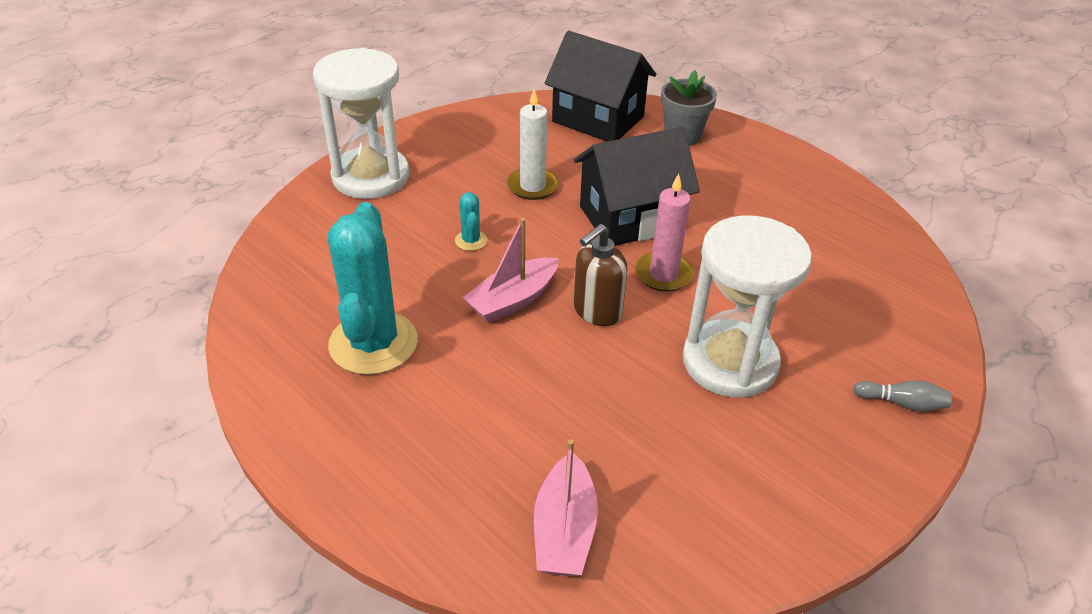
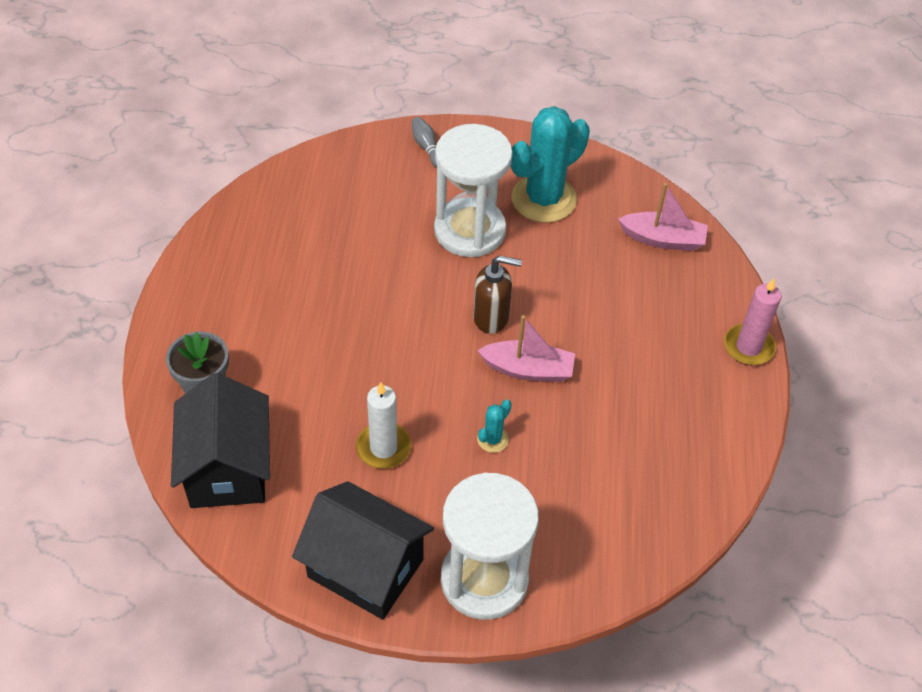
camera: 130 degrees left, 10 degrees up
(373, 343) = (646, 417): turquoise cactus -> turquoise cactus (543, 199)
(564, 530) = (663, 239): pink boat -> pink boat turned 45 degrees clockwise
(630, 218) = (366, 357): black house -> black house (365, 568)
(663, 274) = (416, 303): pink candle -> pink candle (748, 347)

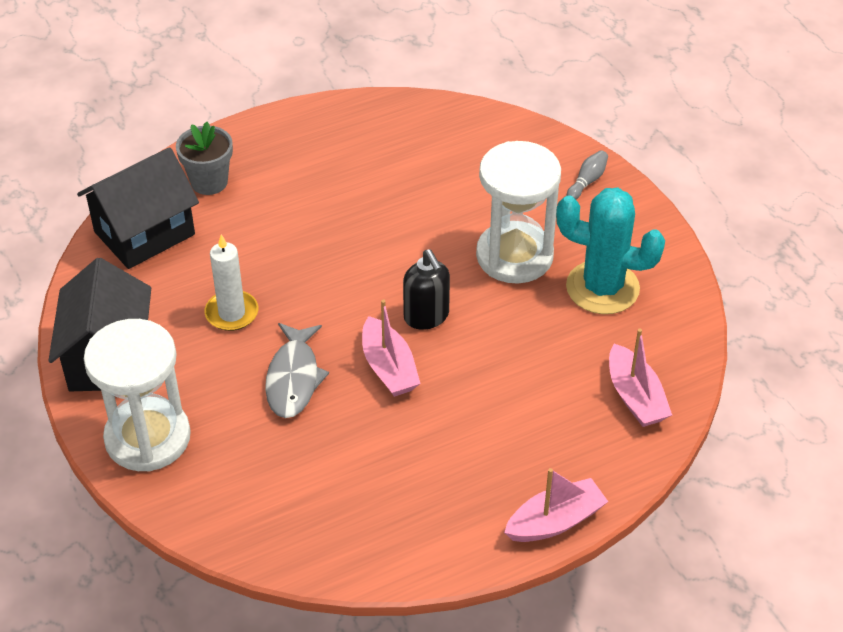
camera: 60 degrees right, 5 degrees down
(491, 317) = (426, 316): brown soap dispenser -> black soap dispenser
(493, 439) = (293, 378): turquoise cactus -> grey fish
(748, 347) = (555, 521): pink candle -> pink boat

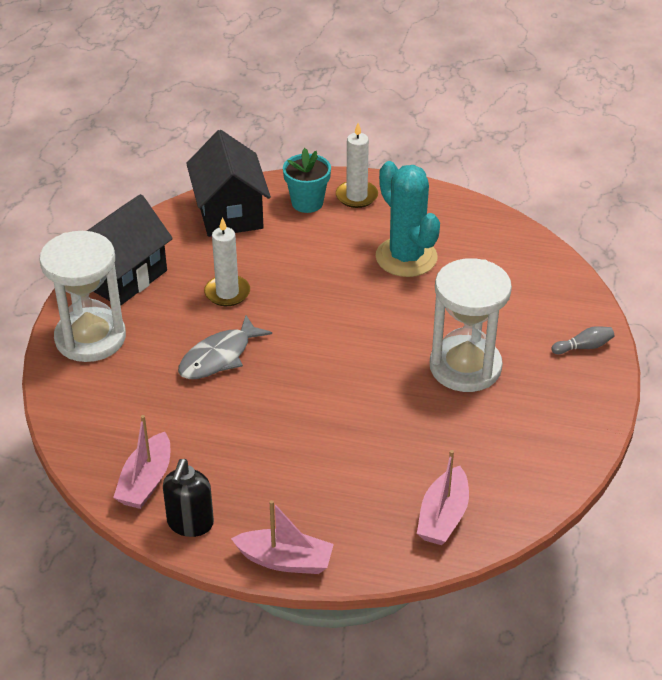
camera: 40 degrees right, 5 degrees down
(144, 233) = (229, 213): black house -> black house turned 75 degrees clockwise
(209, 182) = (307, 203): grey flower pot -> turquoise flower pot
(249, 150) = (356, 196): none -> white candle
(389, 368) = (289, 388): pink boat -> pink boat (146, 481)
(426, 316) = (353, 370): black soap dispenser -> black soap dispenser (190, 524)
(602, 288) = (507, 427): turquoise cactus -> turquoise cactus (406, 257)

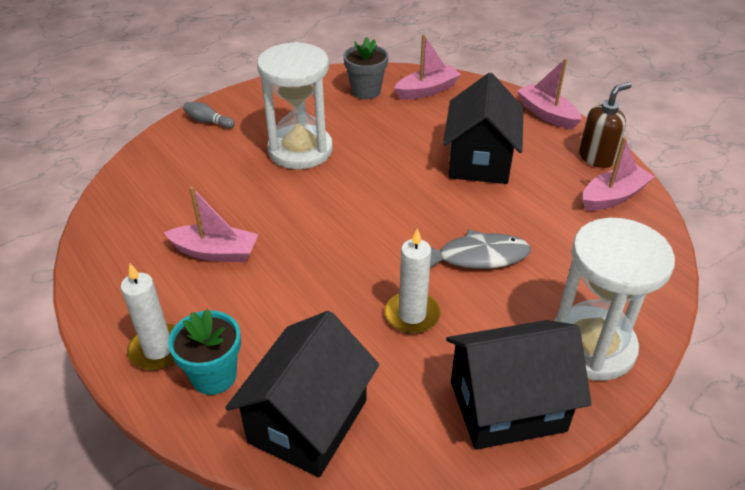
camera: 140 degrees left, 0 degrees up
(190, 524) = (596, 158): black soap dispenser -> brown soap dispenser
(299, 451) = (479, 160): none -> black house
(406, 257) = (215, 252): turquoise cactus -> pink boat
(501, 474) = (366, 91): none -> grey flower pot

